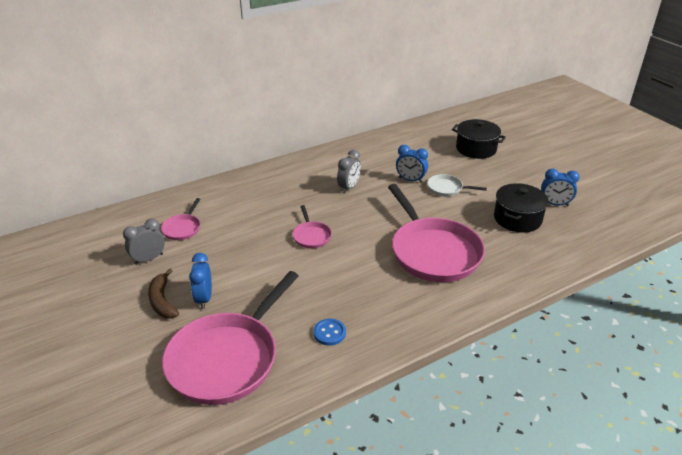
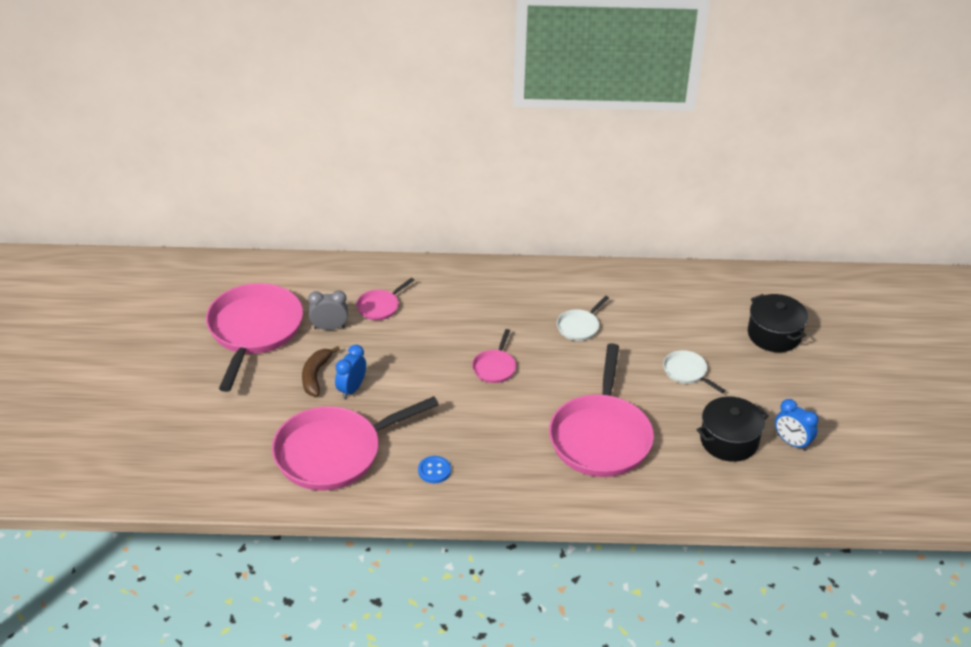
camera: 30 degrees right, 5 degrees up
(76, 287) = (254, 331): none -> pink pan
(349, 187) = (579, 326): grey clock -> white pan
(410, 180) = (655, 344): blue clock -> none

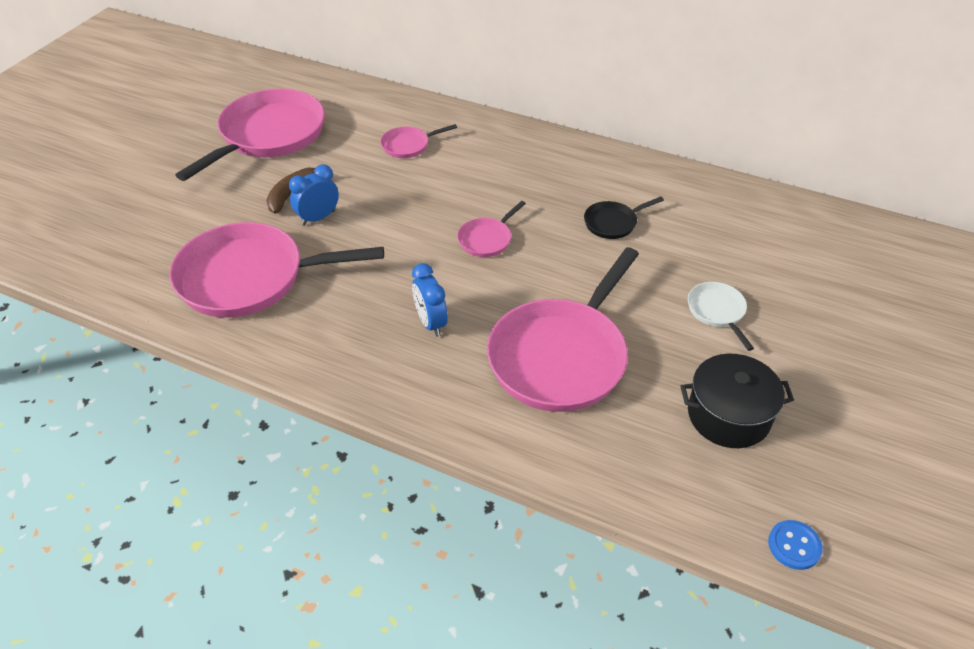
camera: 25 degrees right, 5 degrees up
(329, 328) = (343, 152): grey clock -> none
(434, 470) = (340, 332): blue button -> blue button (794, 546)
(579, 326) = (613, 223): white pan -> black pan
(774, 335) = (859, 300): black pot -> none
(792, 442) = (818, 447): blue clock -> blue clock (431, 323)

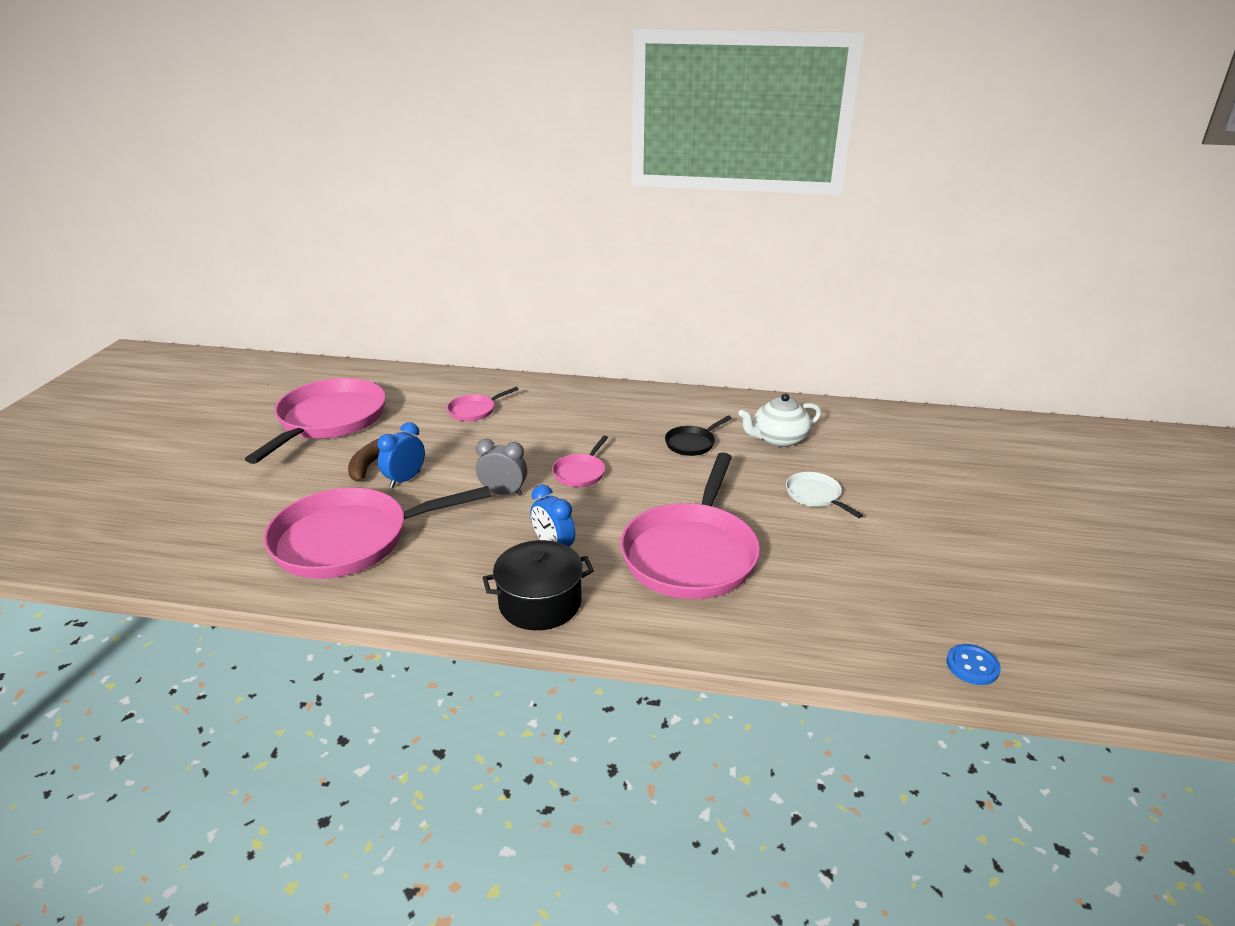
camera: 15 degrees left, 15 degrees down
(404, 250) = (503, 493): none -> grey clock
(707, 233) = (778, 439): none -> white teapot
(728, 415) = (864, 574): black pot -> black pot (540, 603)

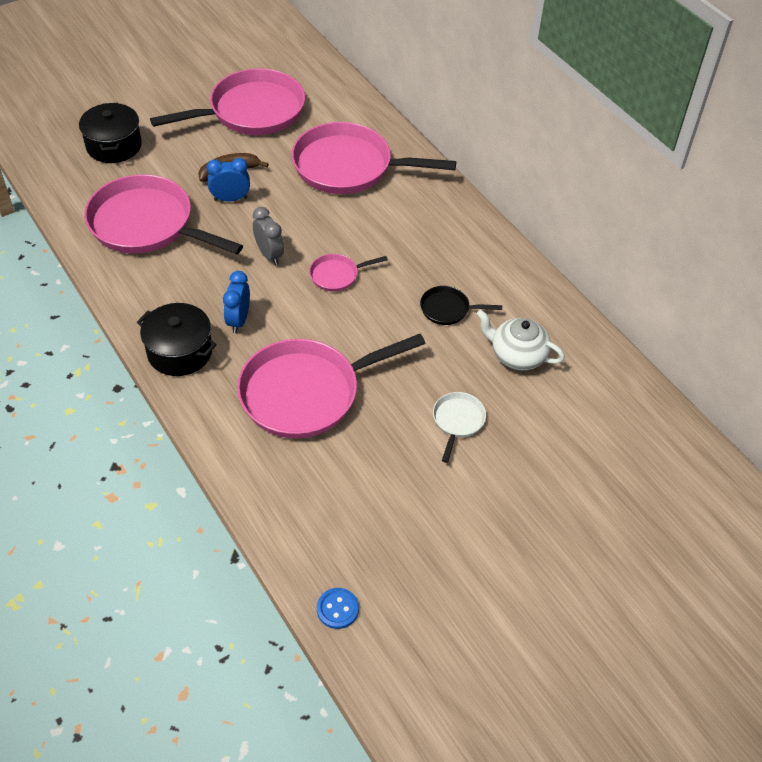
camera: 45 degrees right, 20 degrees up
(217, 508) = (114, 146): none -> black pot
(474, 411) = (348, 167): pink pan -> pink pan, size x2.24

